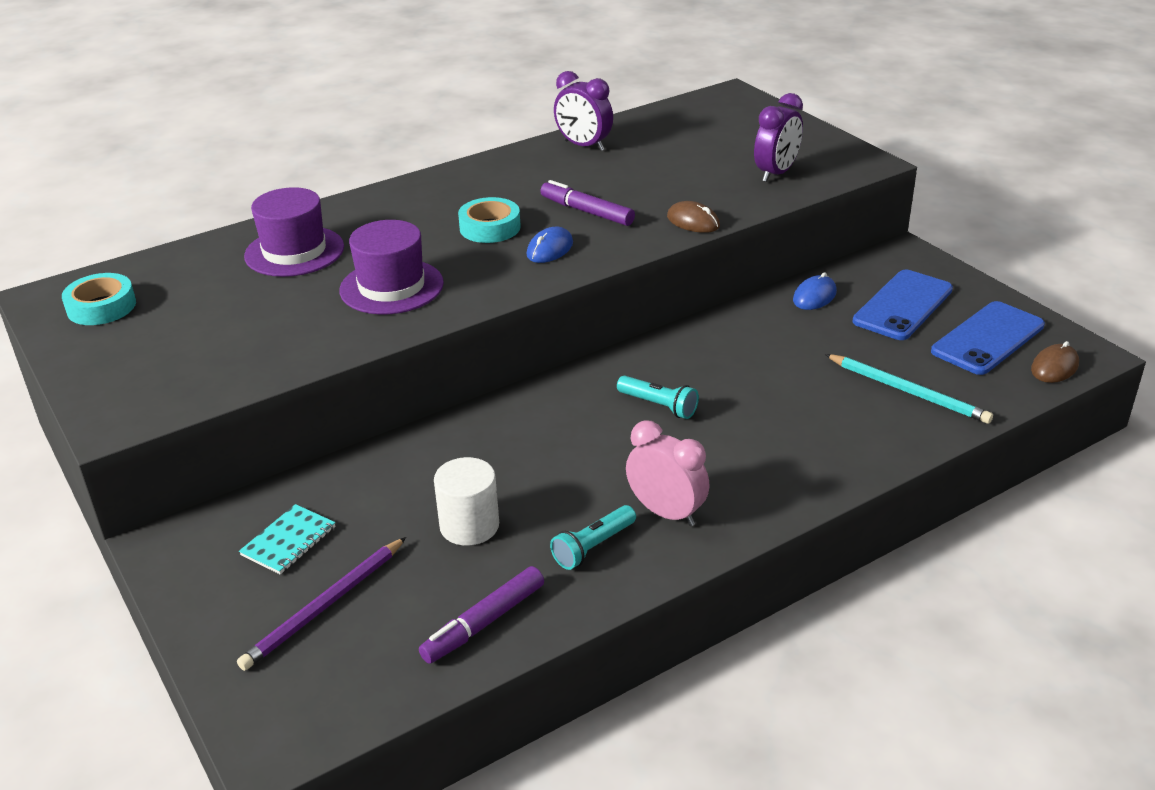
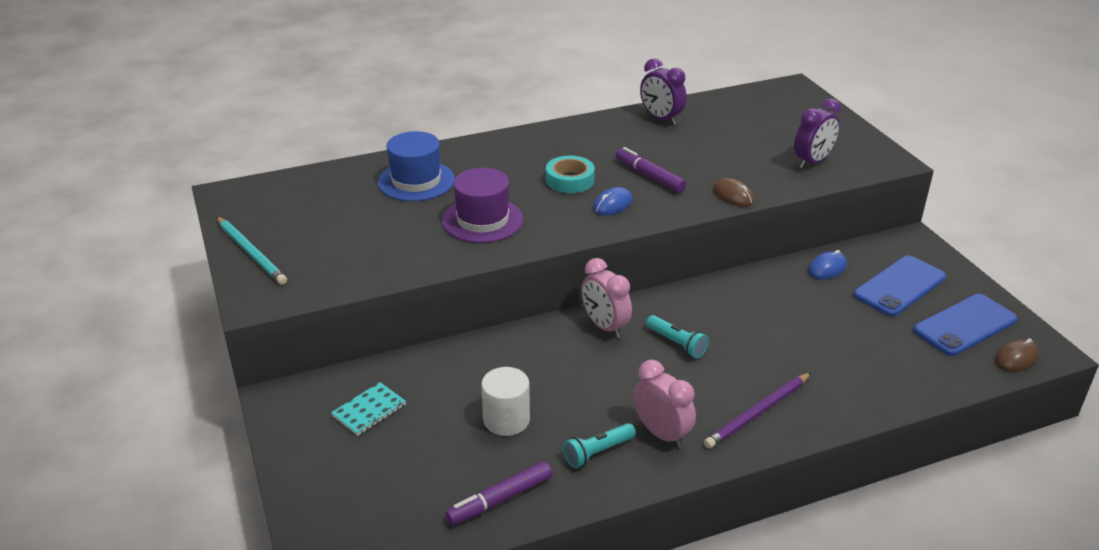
camera: 10 degrees right, 0 degrees up
(101, 307) = (265, 207): turquoise tape -> none
(294, 251) = (416, 181): purple hat -> blue hat
(324, 606) = (384, 466): purple pencil -> purple pencil (758, 413)
(566, 398) = (605, 326): none -> pink clock
(908, 391) = (885, 361): turquoise pencil -> turquoise pencil (251, 253)

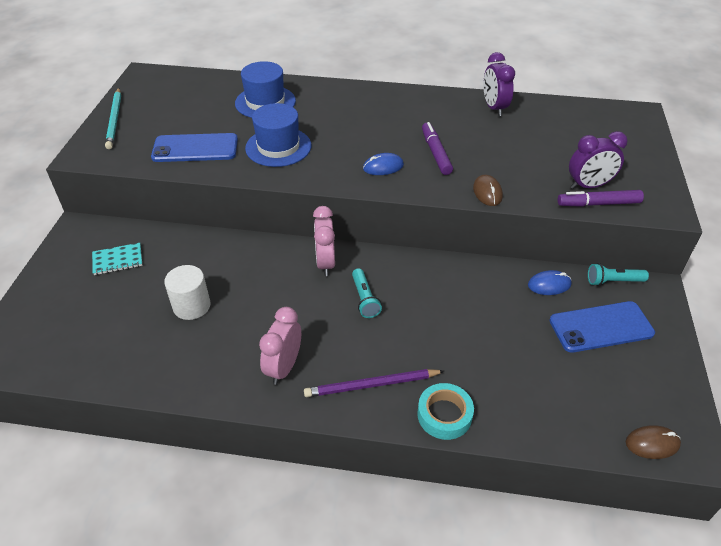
camera: 30 degrees right, 10 degrees up
(482, 220) = (278, 147): purple hat -> blue hat
(500, 499) = (131, 364): purple marker -> purple marker (598, 204)
(570, 180) = (371, 136): turquoise tape -> turquoise tape (444, 415)
(597, 452) = (226, 360): turquoise flashlight -> turquoise flashlight (613, 281)
(661, 433) = (284, 367): pink clock -> pink clock turned 150 degrees counterclockwise
(964, 325) = (630, 389): blue phone -> blue phone (195, 148)

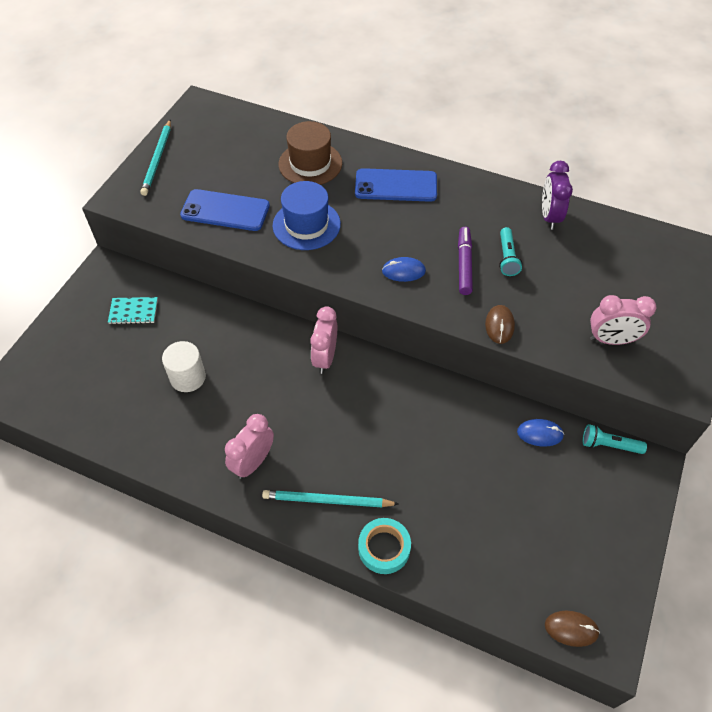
camera: 15 degrees right, 10 degrees up
(265, 102) = (310, 164): blue hat -> brown hat
(364, 299) = (350, 407): turquoise flashlight -> turquoise flashlight (507, 257)
(371, 385) = (327, 500): purple pencil -> turquoise pencil
(588, 186) = (611, 340): purple clock -> pink clock
(598, 204) = (612, 364): purple marker -> none
(601, 327) = (573, 493): blue phone -> blue phone (396, 185)

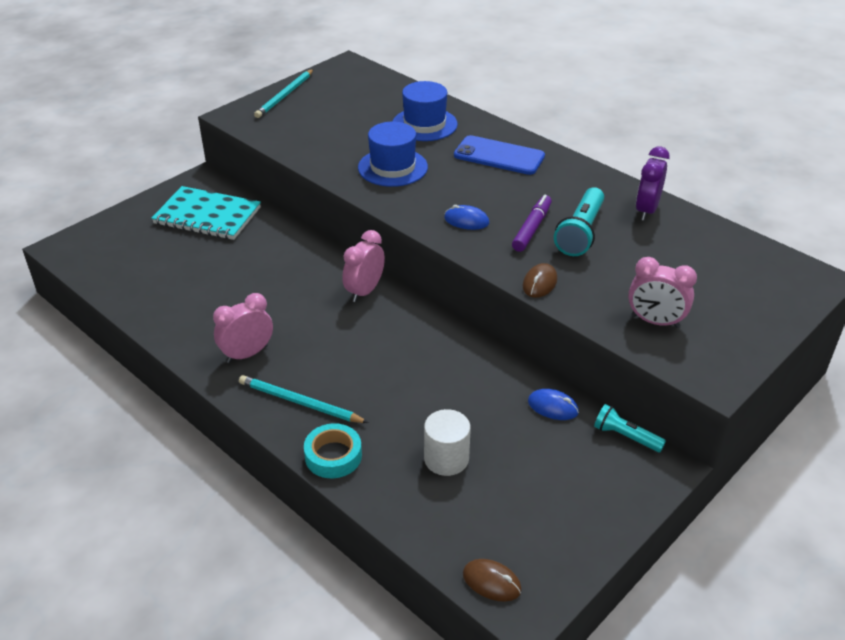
camera: 20 degrees right, 15 degrees down
(133, 311) = (207, 216): turquoise notebook -> turquoise notebook, size x1.98
(188, 377) = (226, 275): white cylinder -> white cylinder (446, 459)
(225, 210) = (323, 142): blue phone -> none
(310, 164) = (424, 124): brown hat -> blue hat
(507, 257) = (580, 232): turquoise flashlight -> turquoise flashlight, size x1.62

